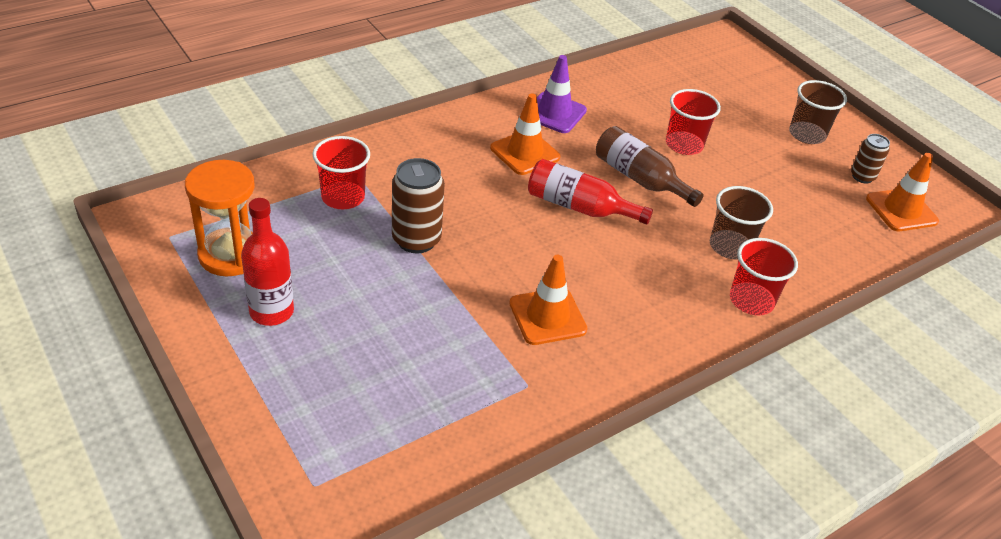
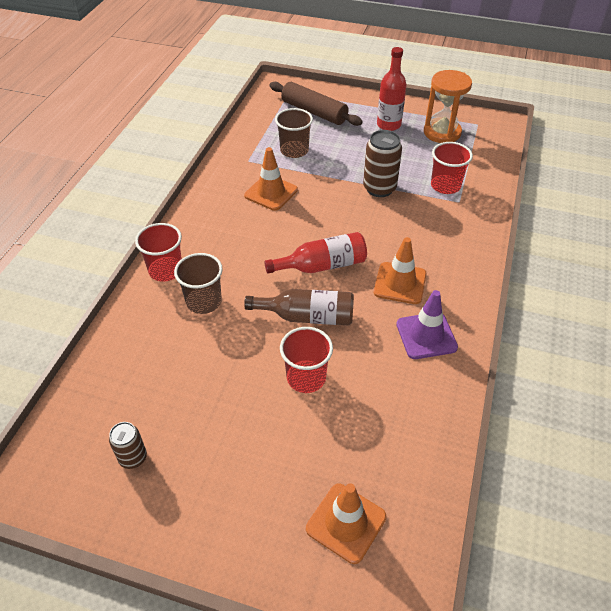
camera: 145 degrees right, 5 degrees up
(334, 409) = (314, 112): none -> brown rolling pin
(807, 134) = (212, 483): brown cup -> brown cup (294, 150)
(901, 210) = (82, 437): orange traffic cone -> orange traffic cone (346, 523)

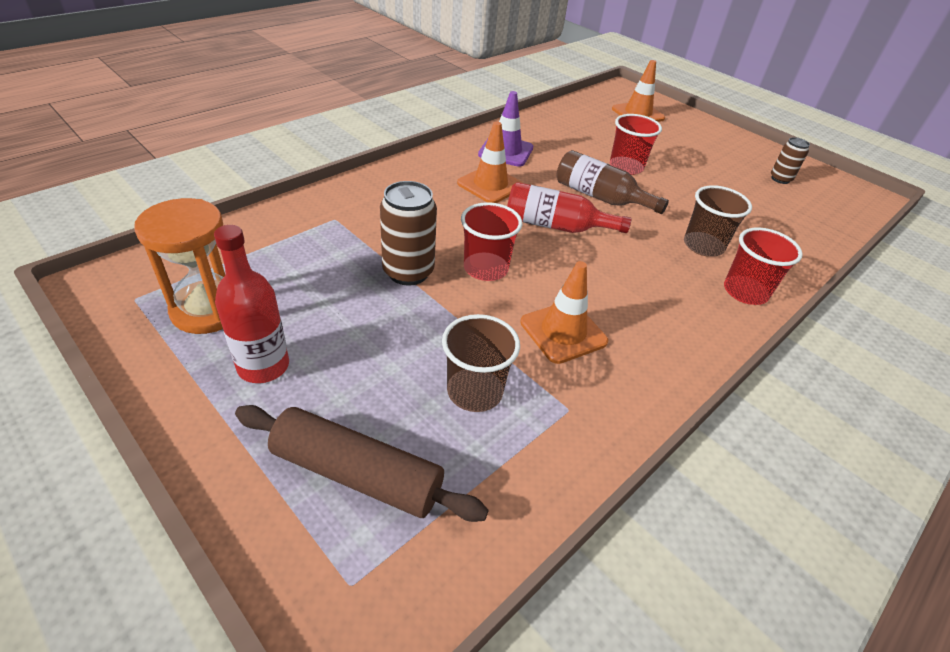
camera: 155 degrees left, 5 degrees down
(314, 112) = (357, 474): brown rolling pin -> brown rolling pin turned 45 degrees counterclockwise
(445, 186) = (323, 240): red cup -> red cup (485, 268)

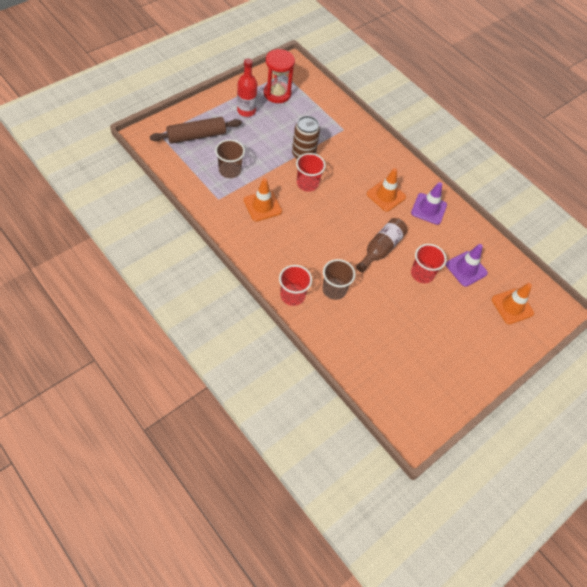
camera: 90 degrees right, 15 degrees up
(208, 310) = (277, 93): orange hourglass -> red hourglass
(357, 474) = (196, 136): brown rolling pin -> brown rolling pin turned 45 degrees clockwise
(556, 226) = (347, 219): red bottle -> none
(599, 135) = (466, 269): none -> purple traffic cone
(780, 179) = (425, 375): brown can -> none

